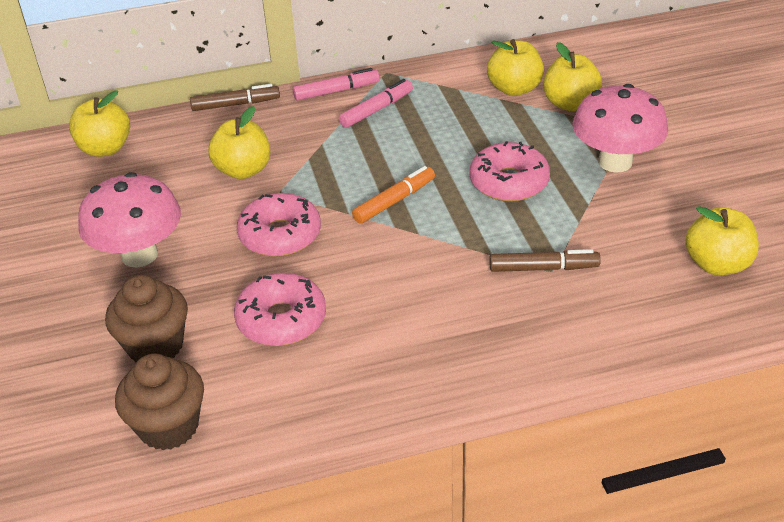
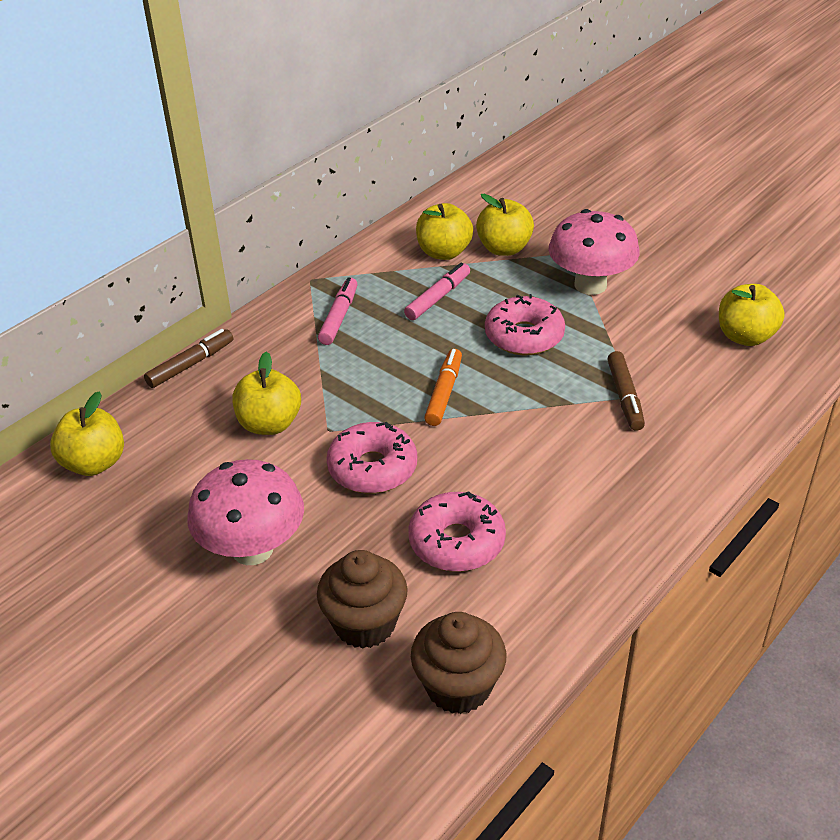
camera: 35 degrees left, 0 degrees up
(336, 91) = (280, 314): pink marker -> pink marker (437, 298)
(543, 268) = (625, 396): brown marker -> brown marker turned 120 degrees clockwise

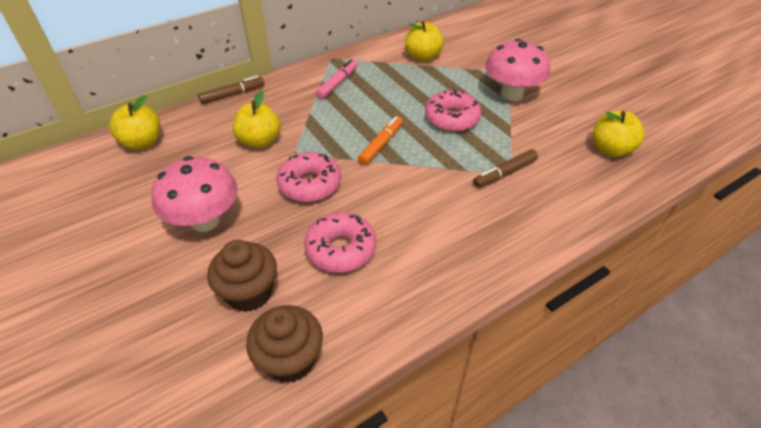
camera: 15 degrees right, 5 degrees up
(437, 298) = (405, 83): pink marker -> none
(504, 248) = (463, 61): yellow apple -> none
(625, 396) = (505, 173): brown marker -> brown marker turned 45 degrees clockwise

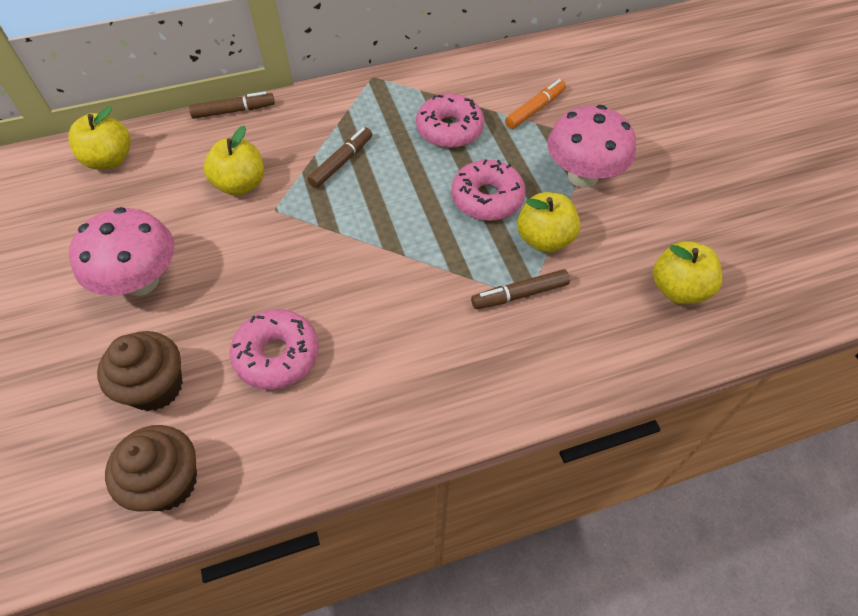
camera: 15 degrees right, 10 degrees up
(310, 184) = (275, 258): pink donut -> pink donut (449, 129)
(332, 114) = (341, 162): none -> brown marker
(337, 84) = (364, 118): pink marker -> none
(381, 145) = (382, 219): orange marker -> orange marker (534, 109)
(423, 57) = (490, 95): yellow apple -> yellow apple (544, 239)

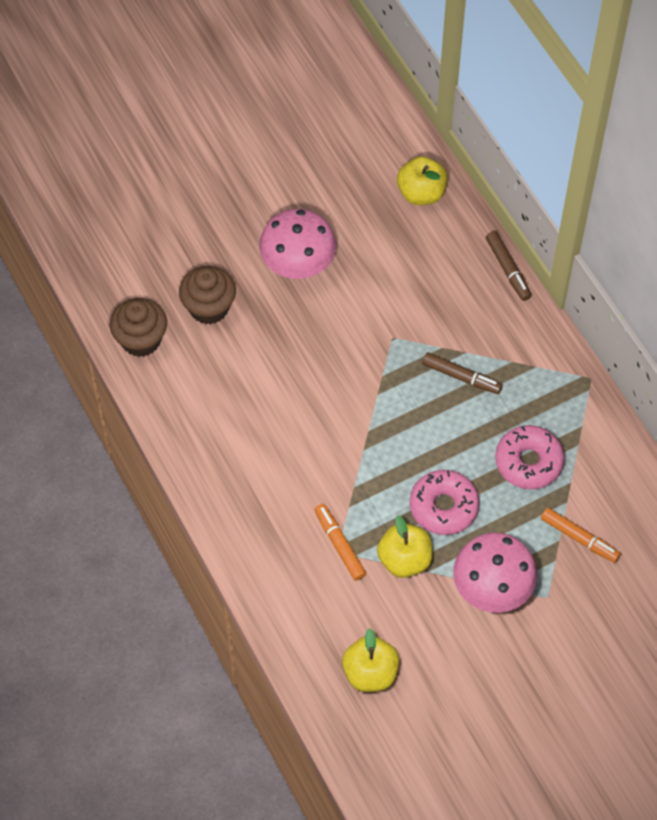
camera: 80 degrees right, 5 degrees up
(241, 184) = (415, 303): yellow apple -> none
(277, 355) = (249, 379): pink donut -> none
(520, 294) = (339, 545): brown marker -> orange marker

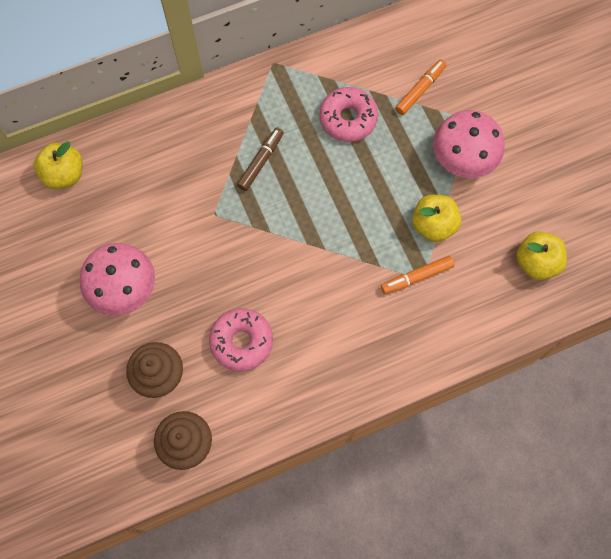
camera: 85 degrees left, 10 degrees up
(443, 507) = (385, 189): pink donut -> pink donut (241, 342)
(507, 269) = (157, 112): brown marker -> none

